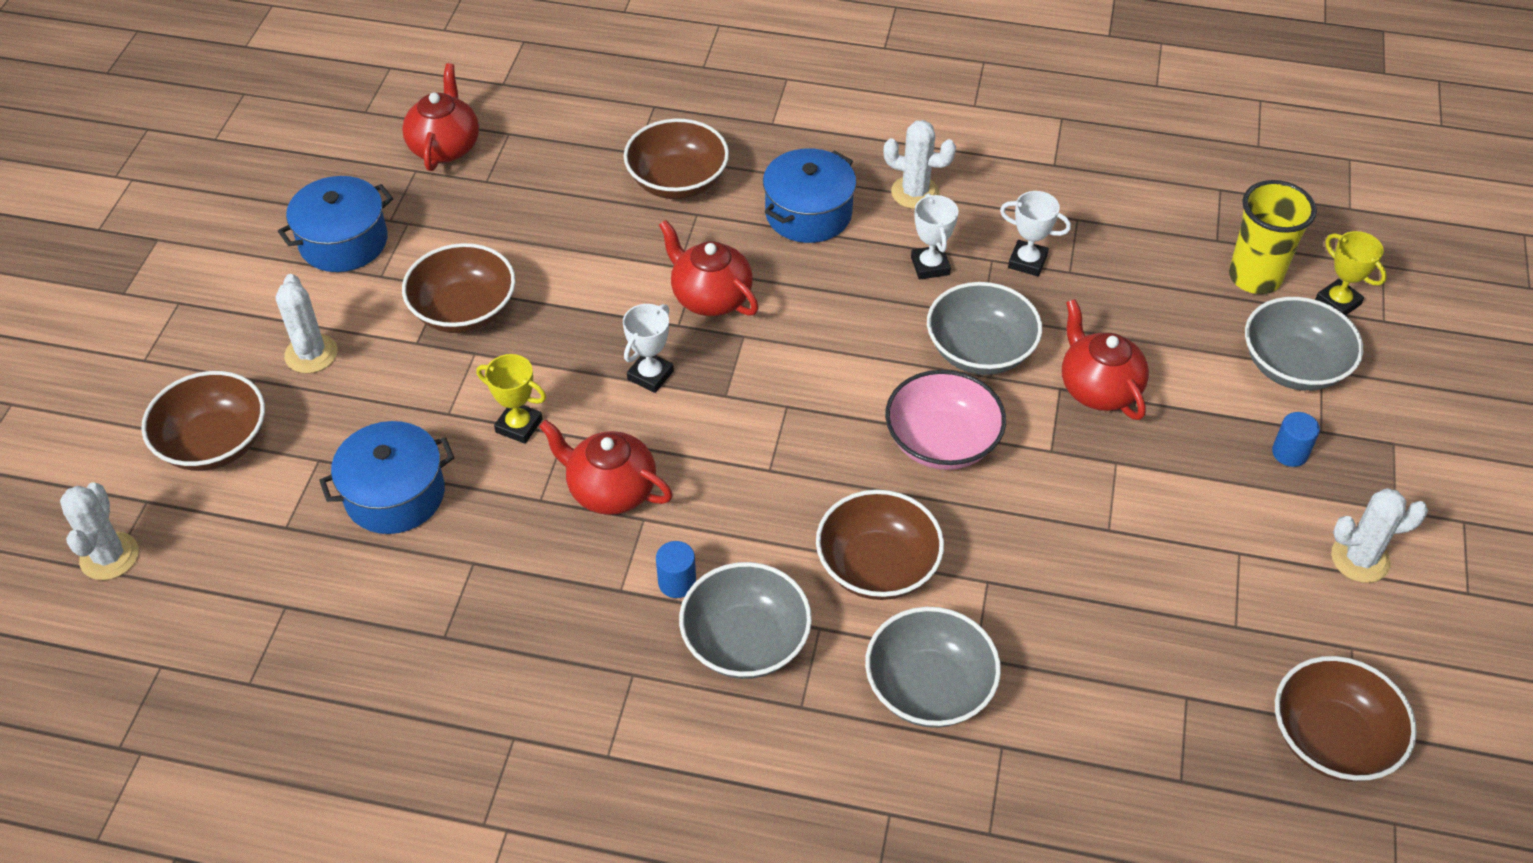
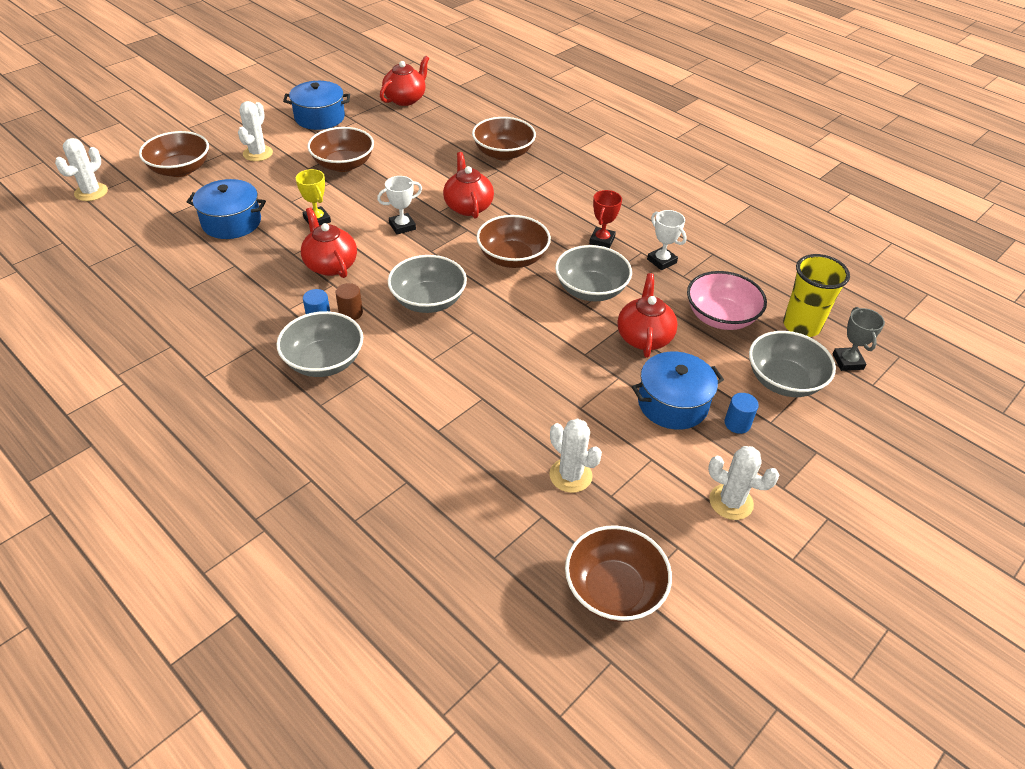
camera: 30 degrees right, 5 degrees down
(710, 550) = (350, 313): none -> brown cylinder
(808, 213) = (558, 192): blue pot -> blue pot (672, 404)
(877, 566) = (428, 361): brown bowl -> brown bowl (512, 258)
(915, 192) = (627, 205): white cactus -> white cactus (570, 475)
(929, 688) = (396, 432): grey bowl -> grey bowl (428, 300)
(930, 266) = (602, 240): white trophy -> red trophy
(942, 442) = (525, 322): pink bowl -> pink bowl (720, 317)
(1337, 302) = (847, 361): yellow trophy -> grey trophy

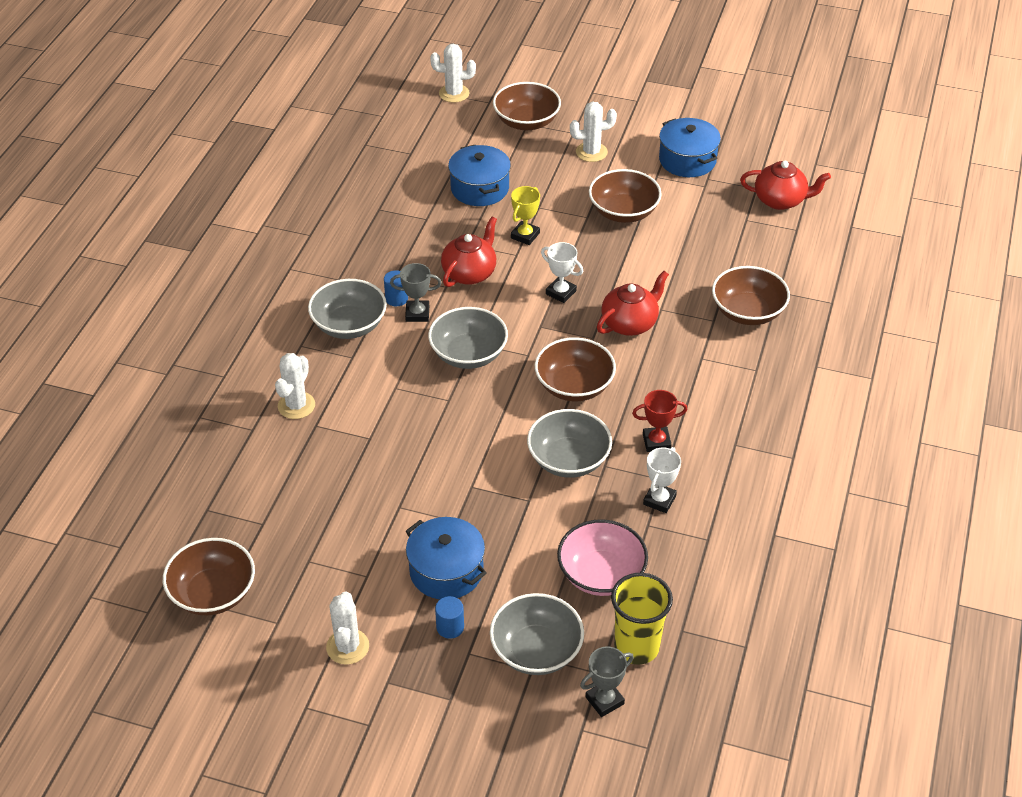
camera: 65 degrees right, 0 degrees up
(350, 313) = (417, 314): brown cylinder -> grey trophy
(570, 475) = (315, 527): white cactus -> white cactus (296, 405)
(644, 337) = (526, 522): red teapot -> none

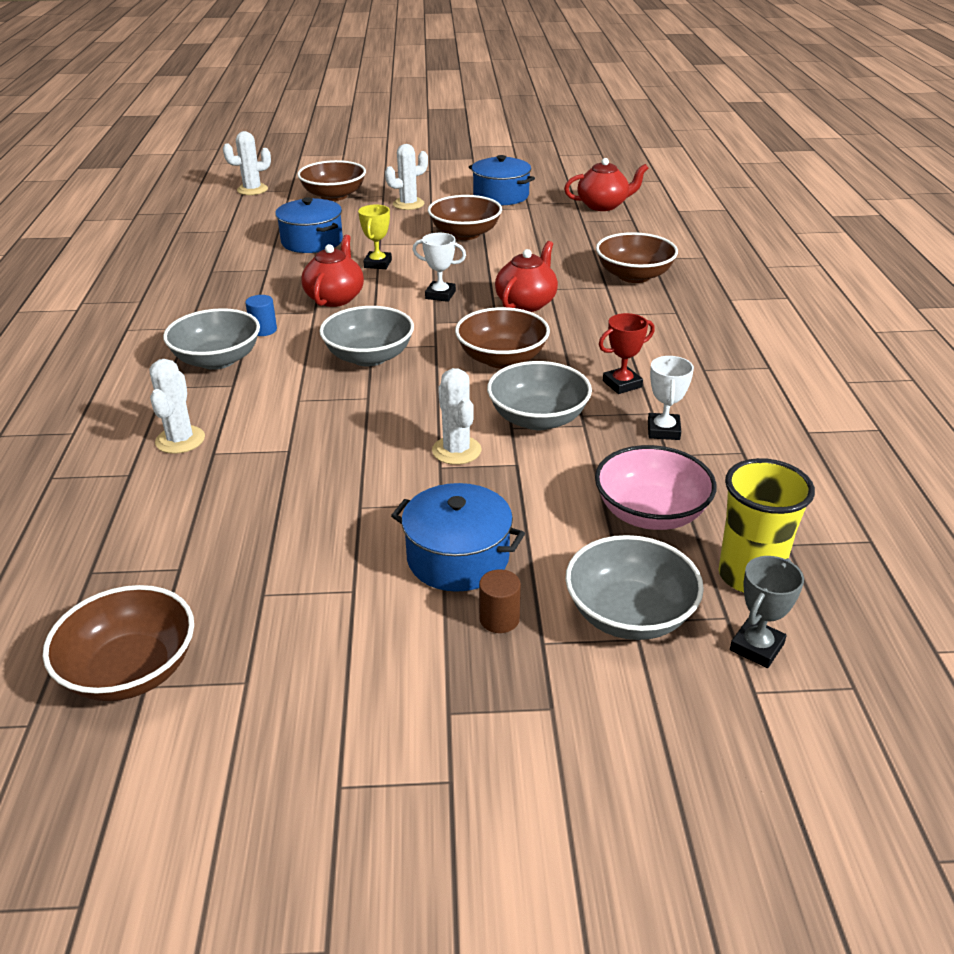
camera: 20 degrees left, 10 degrees down
(347, 647) = (367, 683): white cactus -> white cactus (456, 450)
(417, 314) = (293, 337): grey trophy -> none
(450, 627) = (499, 619): blue cylinder -> brown cylinder

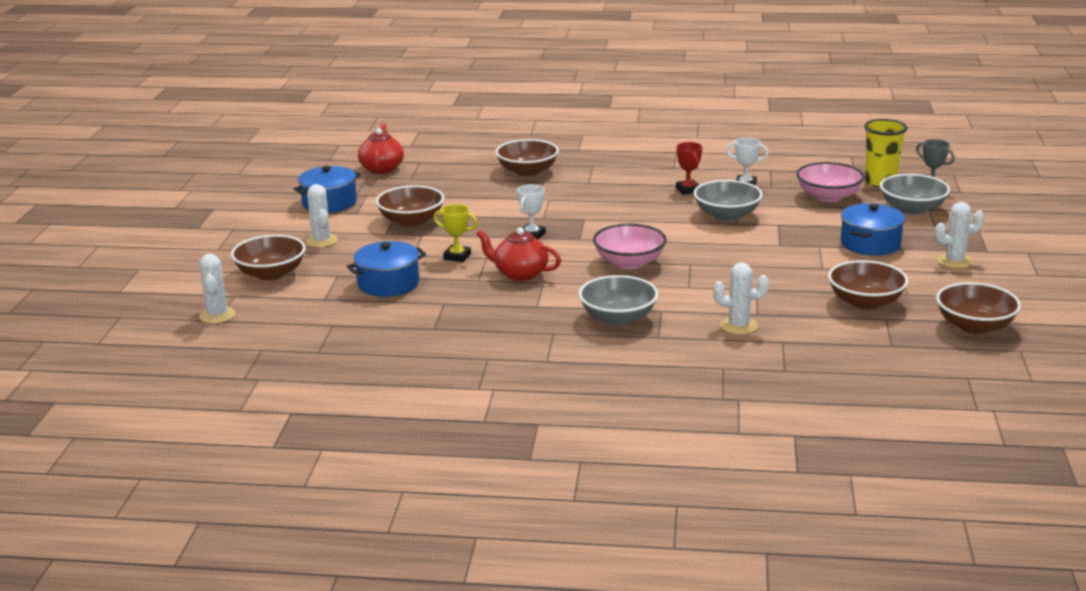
camera: 80 degrees left, 10 degrees down
(263, 330) = (570, 301): blue cylinder -> none
(369, 357) = (629, 262): grey bowl -> pink bowl
(456, 450) = (761, 239): white cactus -> white cactus (954, 261)
(499, 619) = (919, 237): brown cylinder -> none
(502, 359) = (644, 220): brown bowl -> brown bowl (865, 302)
(526, 303) = (559, 208): red teapot -> none

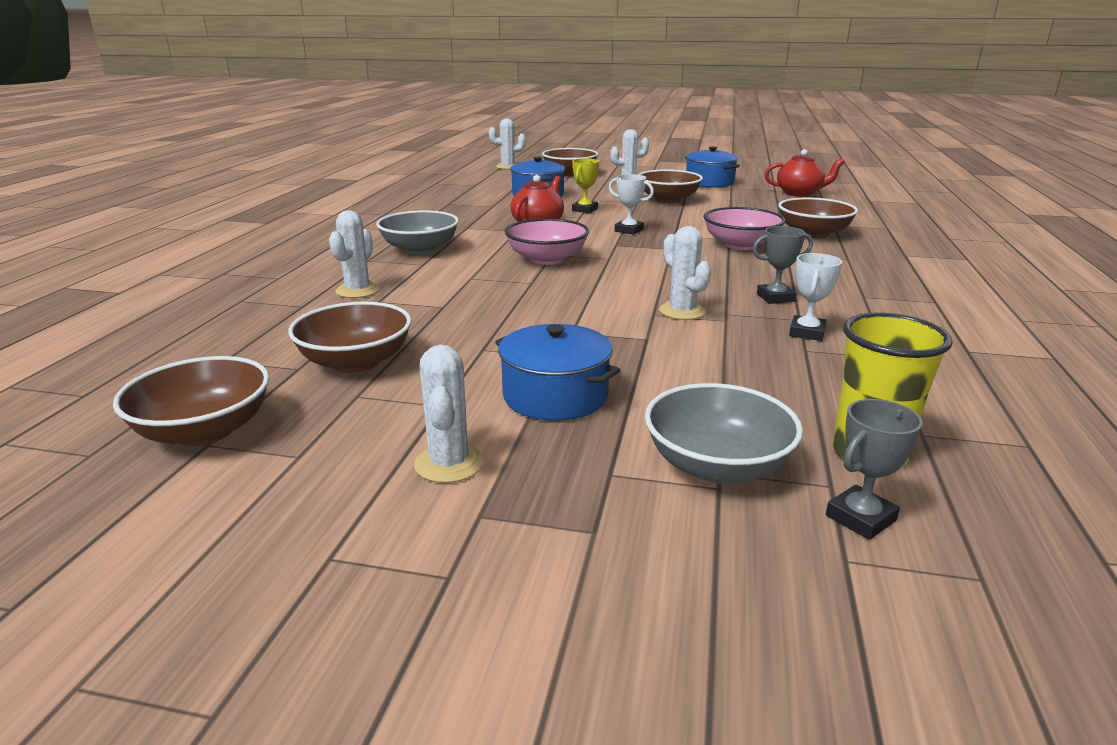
camera: 95 degrees right, 0 degrees up
(688, 190) = (775, 298): red trophy -> grey trophy
(727, 215) = (682, 311): grey bowl -> white cactus
(828, 196) = (771, 389): pink bowl -> pink bowl (740, 245)

